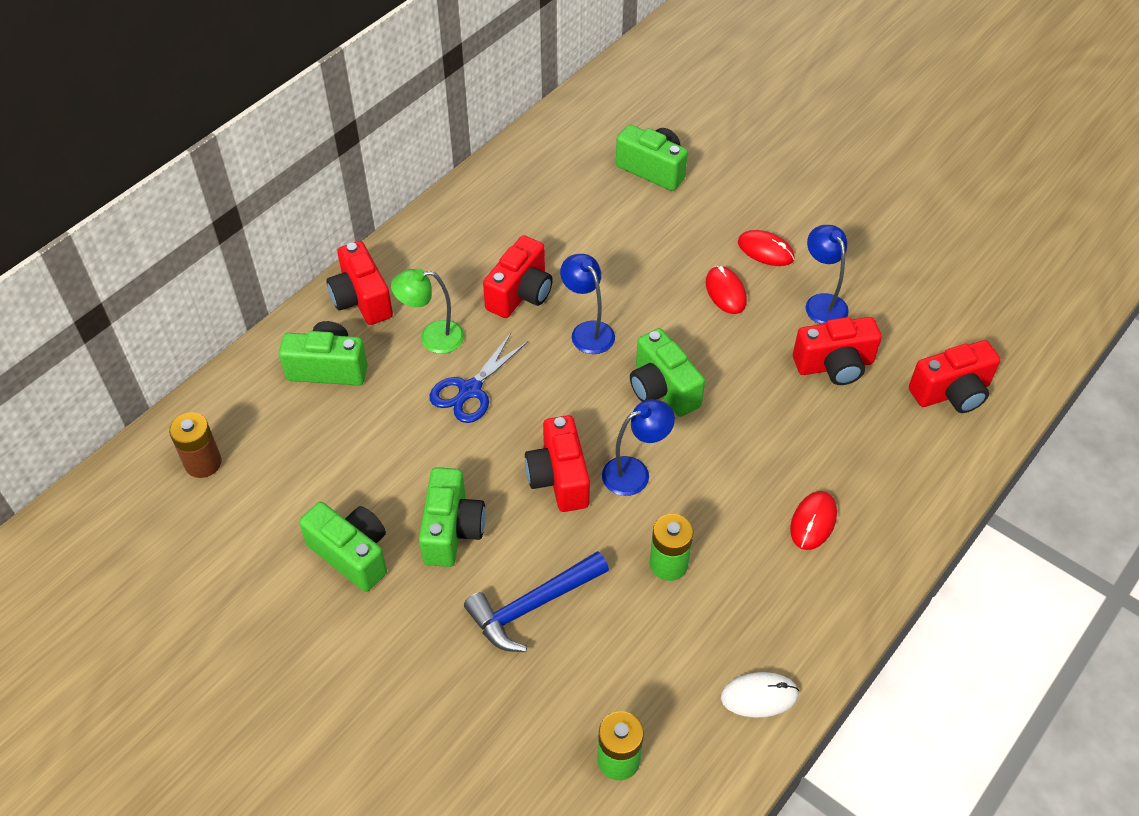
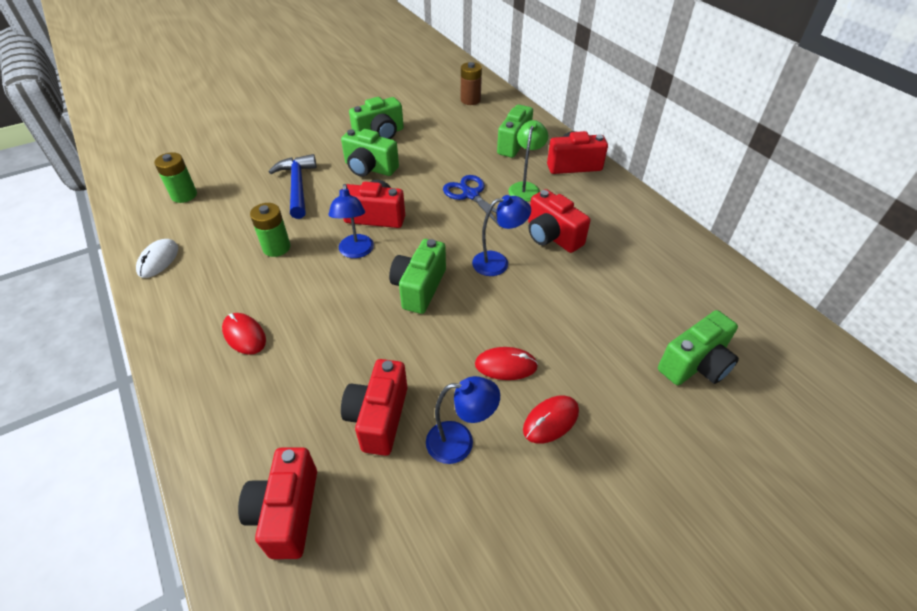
camera: 110 degrees right, 5 degrees down
(662, 389) = (419, 288): green camera -> green camera turned 60 degrees counterclockwise

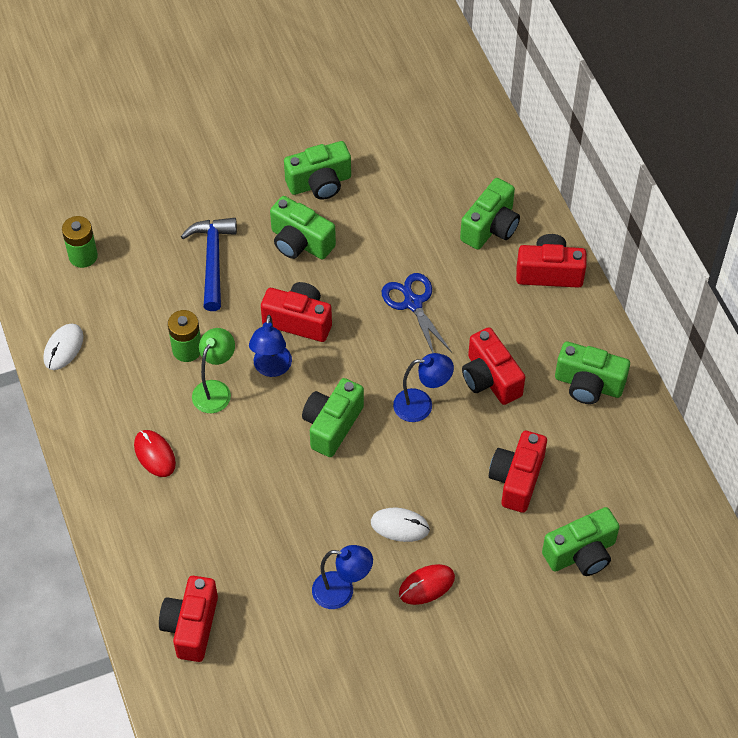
camera: 10 degrees right, 10 degrees up
(378, 417) = (274, 558): red camera -> red camera (517, 479)
(470, 100) = (449, 131): brown battery -> none
(506, 365) = (400, 526): red mouse -> white mouse
(525, 187) = (480, 301): green lamp -> green lamp (215, 390)
(636, 230) = (588, 384): none -> green camera

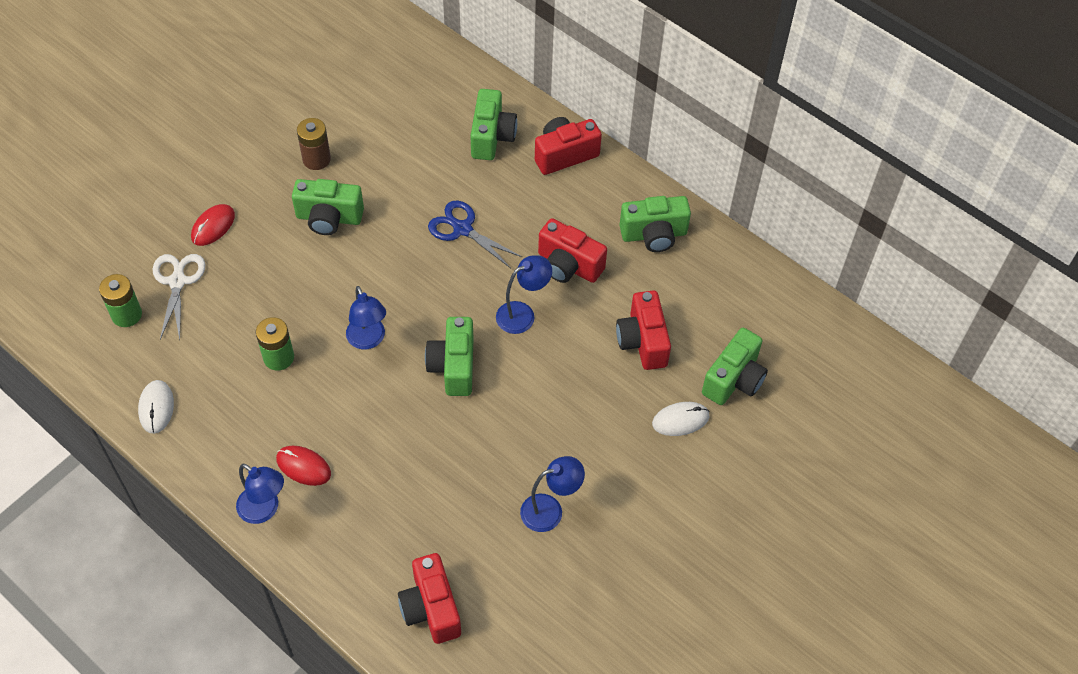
camera: 30 degrees left, 0 degrees up
(102, 476) = (264, 510): none -> blue lamp
(140, 245) = (177, 282): none -> white scissors
(213, 260) = (256, 267): blue hammer -> none
(215, 390) = (327, 382): green lamp -> none
(299, 321) = (368, 287): red camera -> none
(320, 183) = (316, 159): green camera -> brown battery
(400, 526) = (566, 427): white mouse -> white mouse (680, 420)
(426, 585) = (621, 469): red mouse -> red mouse (213, 226)

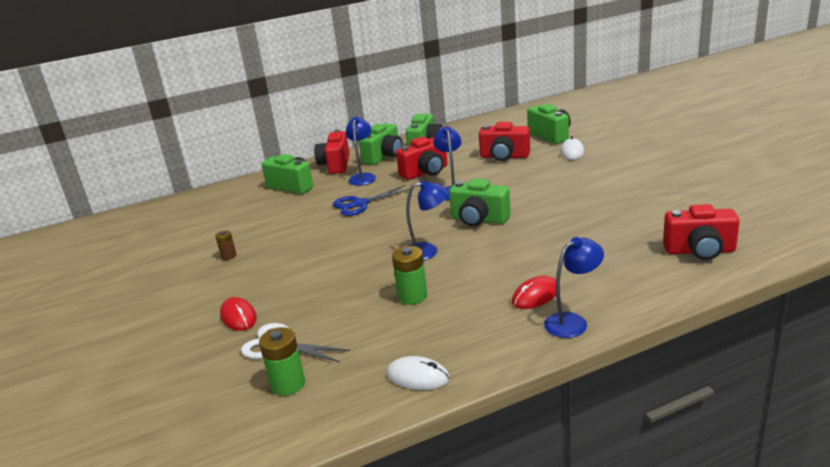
camera: 60 degrees left, 30 degrees down
(316, 159) = (229, 256): brown battery -> brown battery, size x0.59
(329, 218) = (293, 256): green camera -> green camera (384, 157)
(550, 510) = (624, 197): blue lamp -> blue lamp (363, 177)

